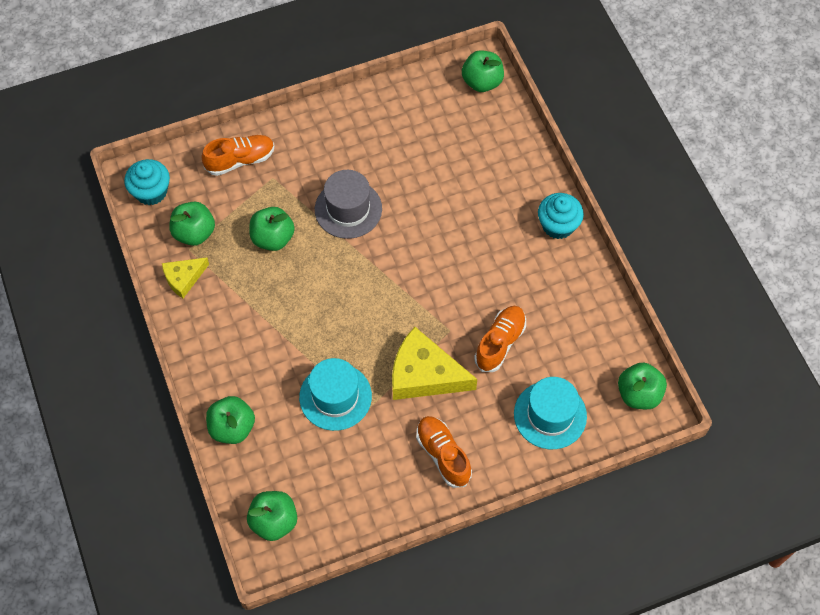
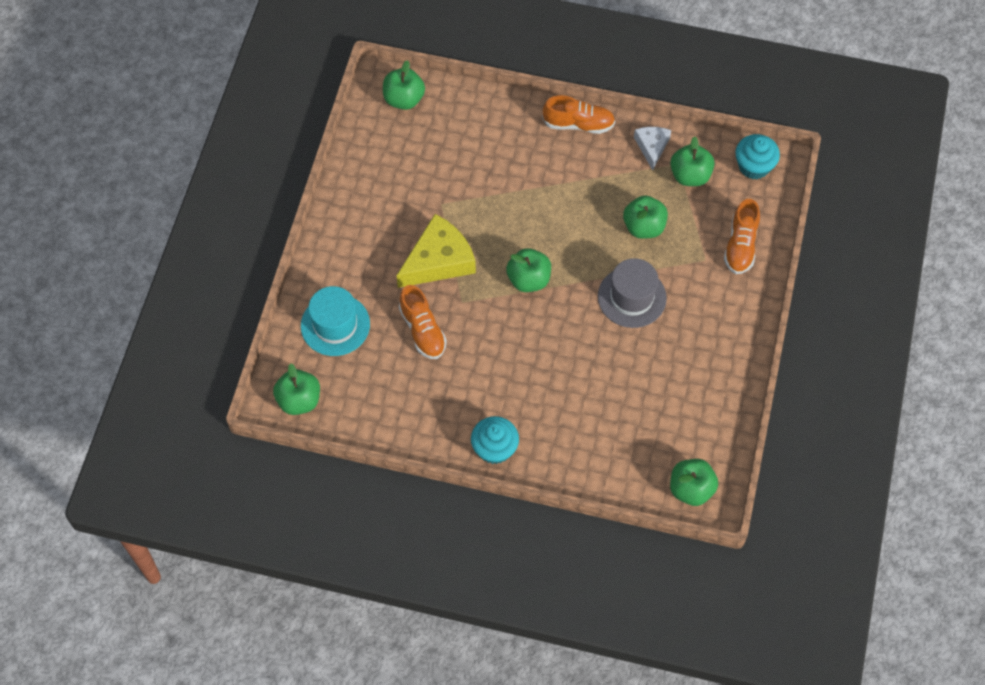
camera: 125 degrees right, 0 degrees up
(184, 278) = (652, 147): yellow cheese -> white cheese
(232, 428) = (497, 112): green apple -> green apple (528, 280)
(335, 396) = (469, 190): turquoise hat -> none
(443, 455) = (364, 232): orange shoe -> orange shoe (578, 124)

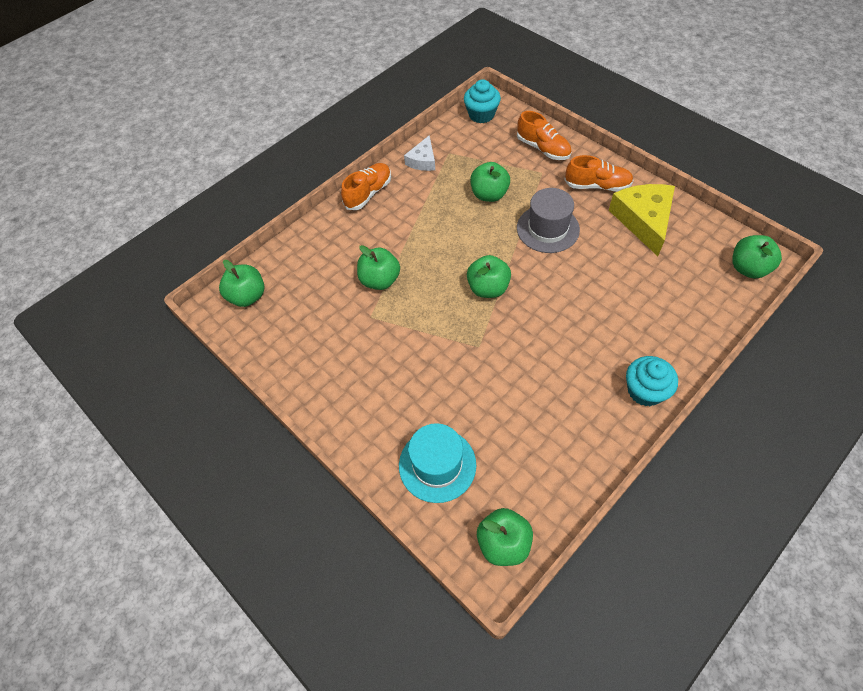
camera: 55 degrees left, 5 degrees down
(422, 330) = (489, 391): orange shoe -> orange shoe (597, 186)
(439, 260) = (425, 345): yellow cheese -> yellow cheese (643, 220)
(652, 147) = (423, 160): white cheese -> white cheese turned 105 degrees counterclockwise
(690, 175) = (463, 150): green apple -> green apple (380, 280)

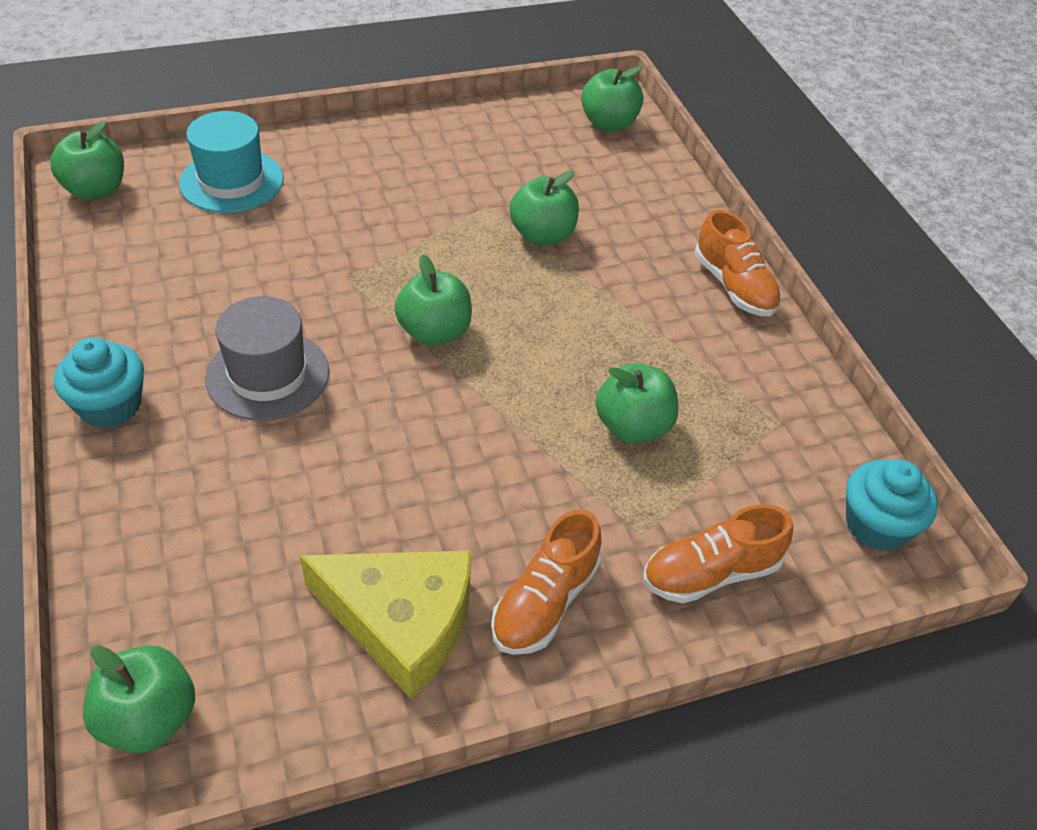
camera: 110 degrees right, 10 degrees down
(423, 160) = (779, 379): white cheese -> none
(548, 229) = (494, 463): grey hat -> grey hat (268, 375)

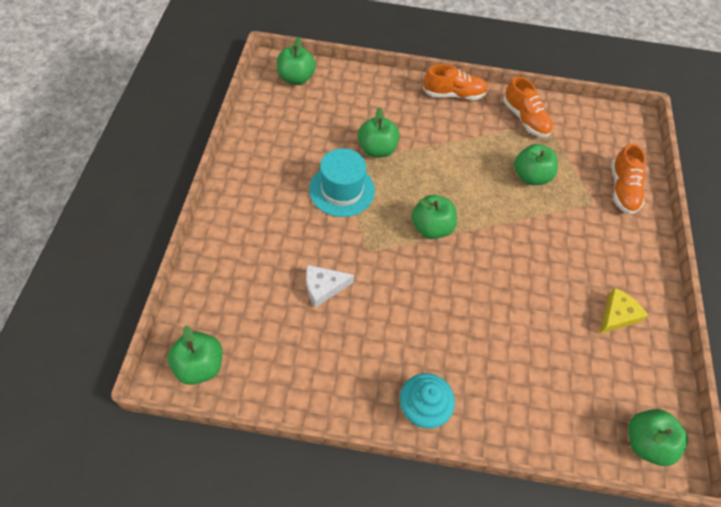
camera: 65 degrees left, 10 degrees up
(231, 181) = (238, 281): turquoise hat -> turquoise hat (342, 190)
(262, 254) = (323, 287): none -> white cheese
(268, 375) = (431, 318): grey hat -> none
(401, 621) = (617, 315): yellow cheese -> yellow cheese, size x0.56
(545, 602) = (621, 255): orange shoe -> orange shoe (525, 119)
(876, 525) = (614, 123): turquoise cupcake -> none

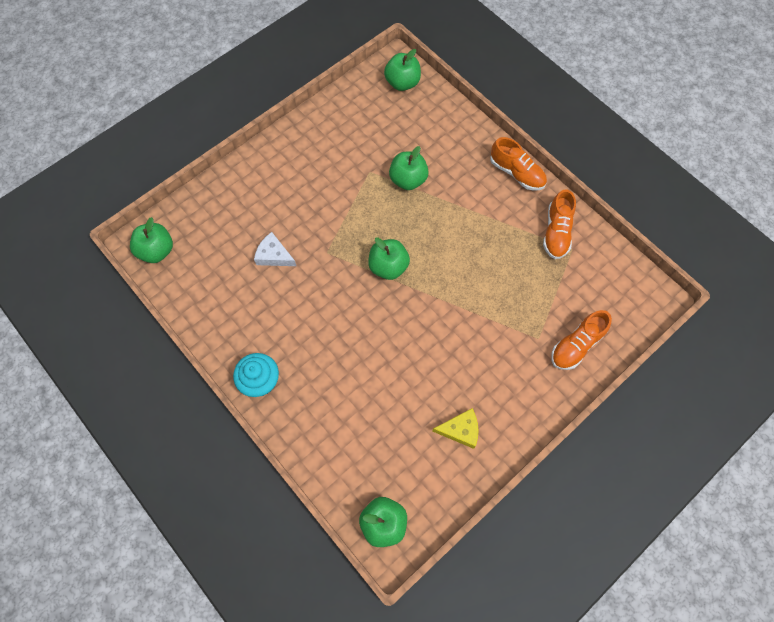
camera: 45 degrees right, 10 degrees up
(342, 190) = (352, 194): turquoise hat -> none
(530, 176) = (508, 281): green apple -> none

